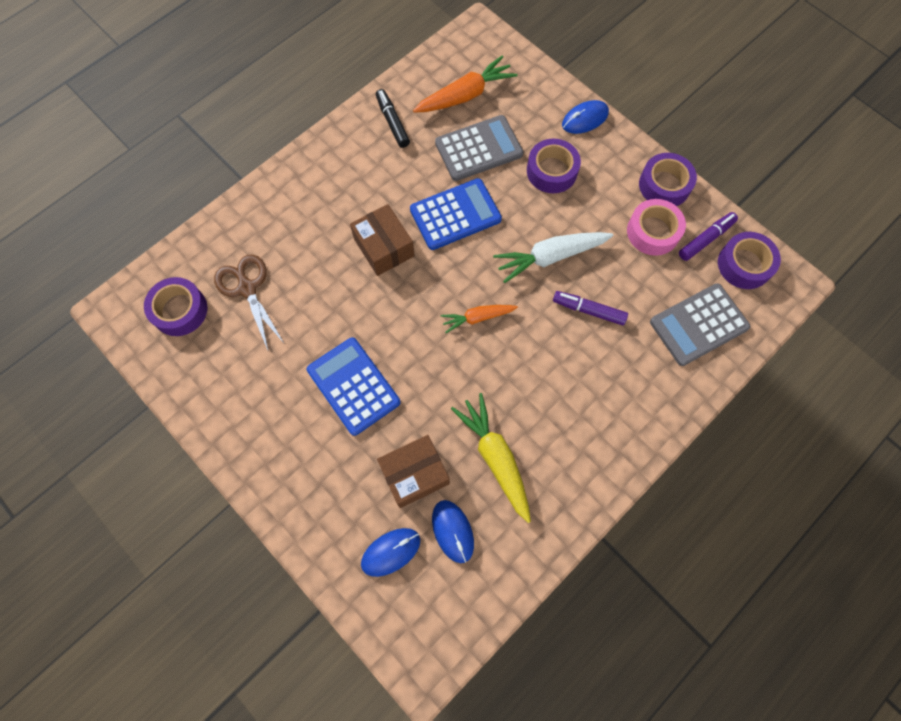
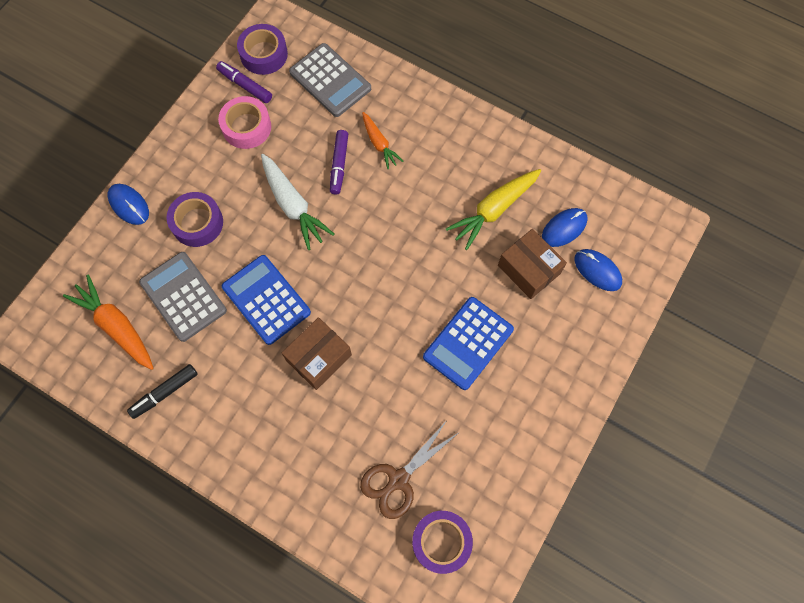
camera: 105 degrees left, 0 degrees up
(477, 318) = (371, 253): orange carrot -> orange carrot (379, 144)
(664, 185) = (194, 125): purple tape -> none

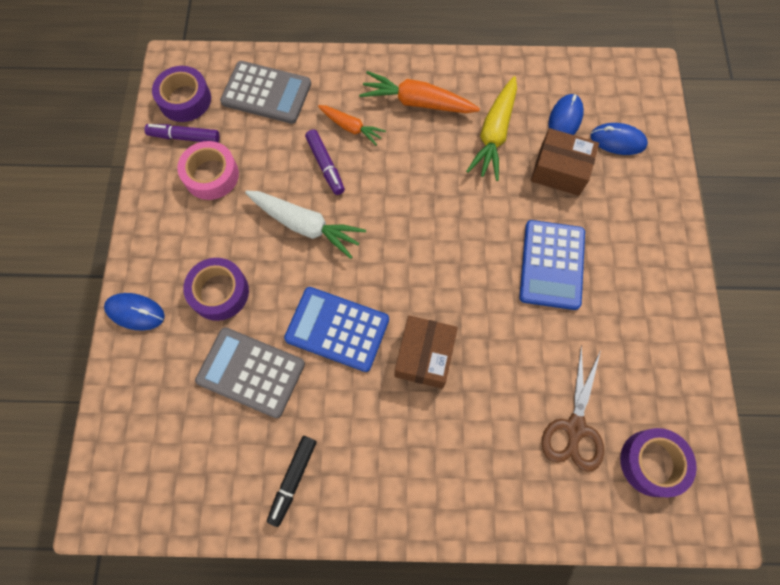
camera: 30 degrees left, 0 degrees up
(116, 326) = (198, 441): orange carrot -> orange carrot (417, 102)

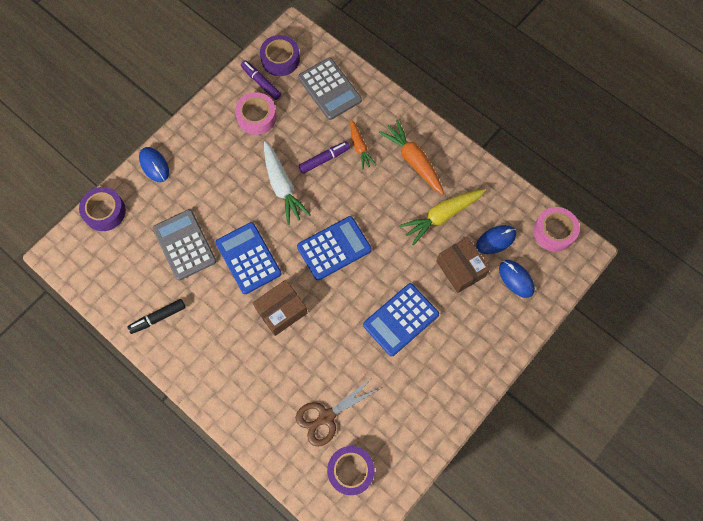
camera: 40 degrees right, 0 degrees up
(219, 292) = (205, 188): purple tape -> purple tape (104, 212)
(325, 165) = (324, 159): purple marker -> purple marker turned 135 degrees counterclockwise
(419, 247) = (334, 248): none -> blue calculator
(607, 72) = (554, 231): none -> pink tape

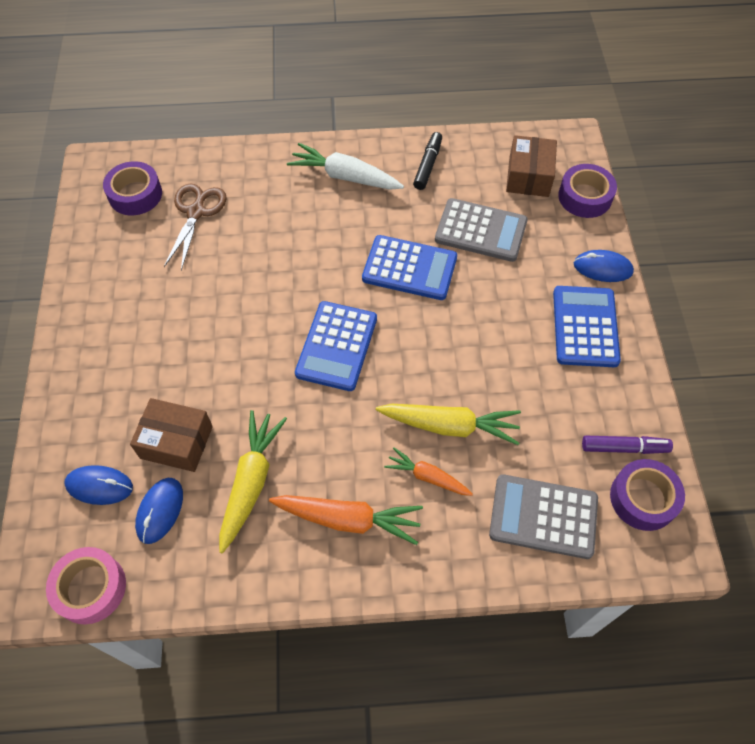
camera: 135 degrees right, 10 degrees down
(256, 117) = (576, 404): pink tape -> none
(281, 311) = (326, 253): brown box -> brown box (528, 176)
(282, 186) = (458, 358): white carrot -> white carrot (345, 176)
(324, 159) = (450, 426): purple marker -> yellow carrot
(401, 319) = (199, 339): blue calculator -> blue calculator (585, 327)

